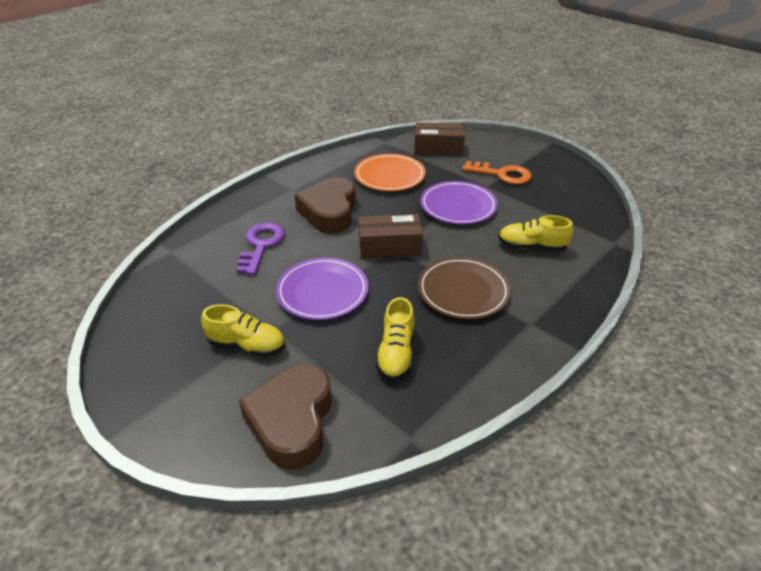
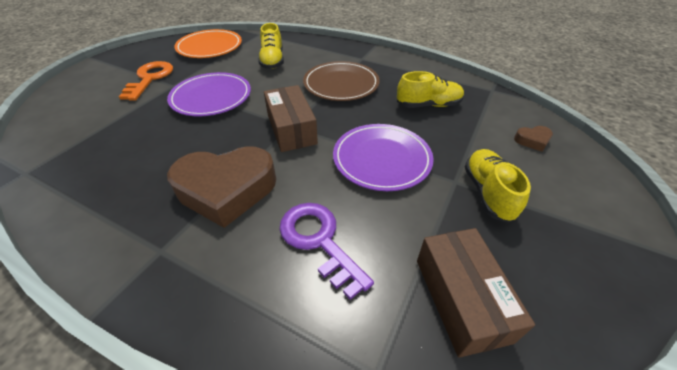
camera: 105 degrees left, 5 degrees up
(261, 245) = (319, 241): purple key -> purple key turned 60 degrees clockwise
(292, 421) = (532, 141): brown heart -> brown heart, size x0.41
(389, 176) = (136, 152): orange plate -> orange plate (210, 47)
(438, 148) = (70, 123): brown box -> brown box (461, 299)

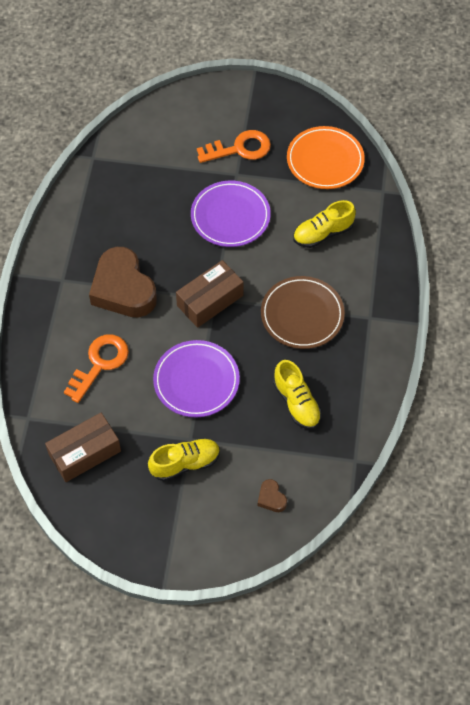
camera: 70 degrees right, 15 degrees up
(319, 241) = (100, 363): purple key -> orange key

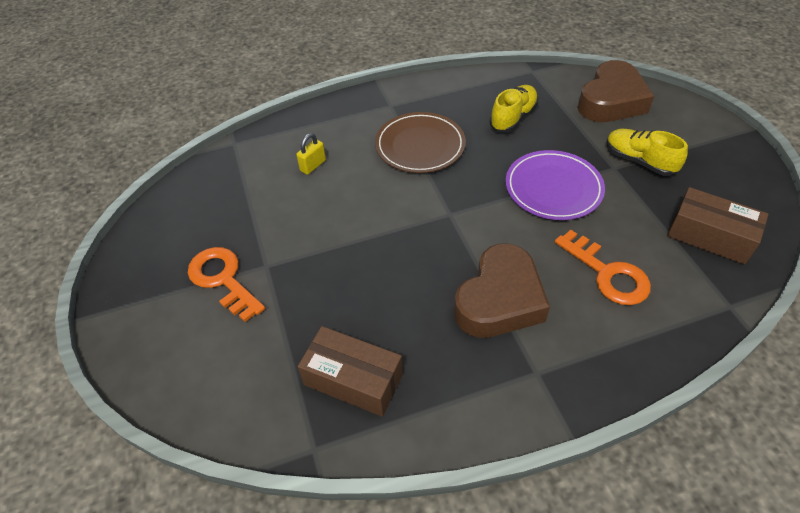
camera: 115 degrees left, 10 degrees down
(100, 363) = (607, 274): orange key -> orange key turned 135 degrees counterclockwise
(210, 300) = (455, 216): brown box -> brown box (353, 379)
(230, 216) = (333, 246): purple plate -> none
(271, 498) = (611, 101): brown heart -> brown heart, size x2.44
(323, 233) = (313, 165): yellow shoe -> yellow padlock
(325, 160) = (210, 198): orange plate -> none

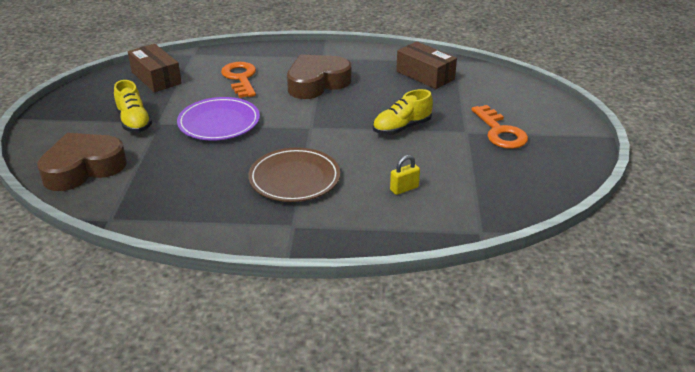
camera: 160 degrees left, 15 degrees down
(513, 117) = (187, 179): yellow shoe -> yellow shoe (402, 128)

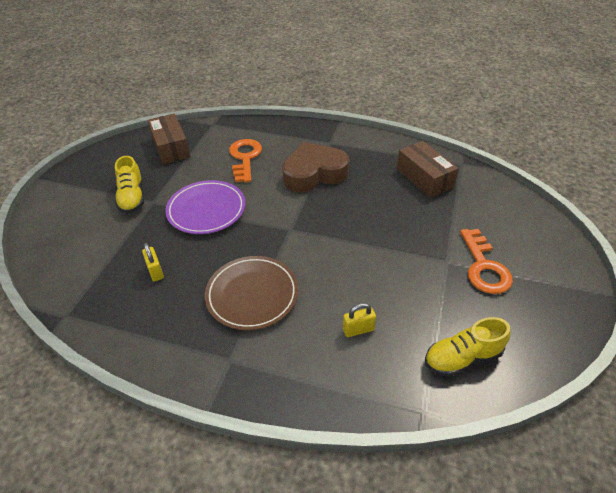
camera: 15 degrees right, 10 degrees up
(83, 168) = (68, 247): brown heart -> none
(188, 175) = (155, 271): none -> yellow padlock
(402, 128) = (380, 244): yellow shoe -> yellow shoe (462, 358)

